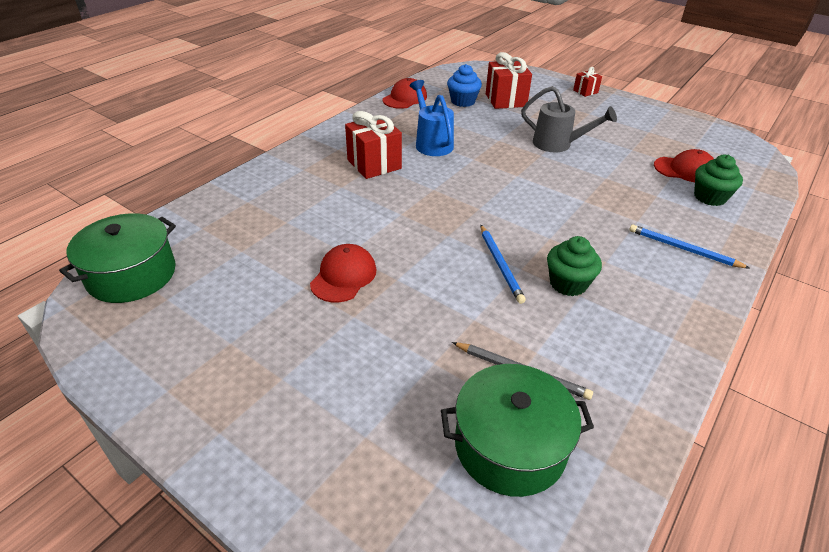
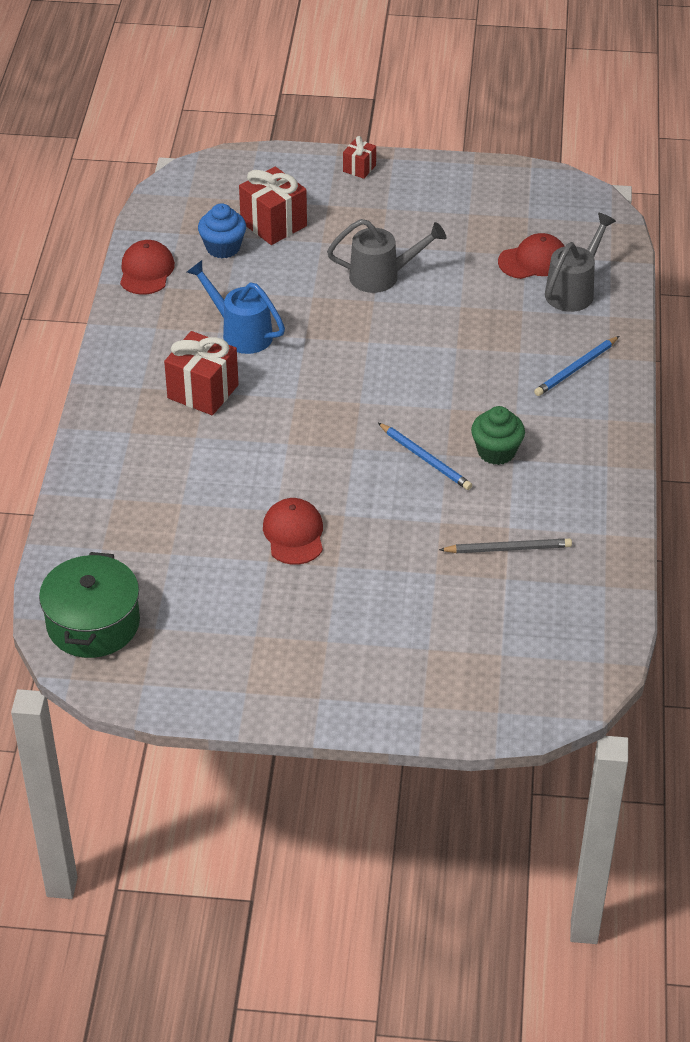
camera: 30 degrees left, 5 degrees up
(510, 445) = (534, 606): green pot -> none
(683, 249) = (576, 369): blue pencil -> blue pencil turned 45 degrees counterclockwise
(710, 197) = (573, 291): green cupcake -> grey watering can

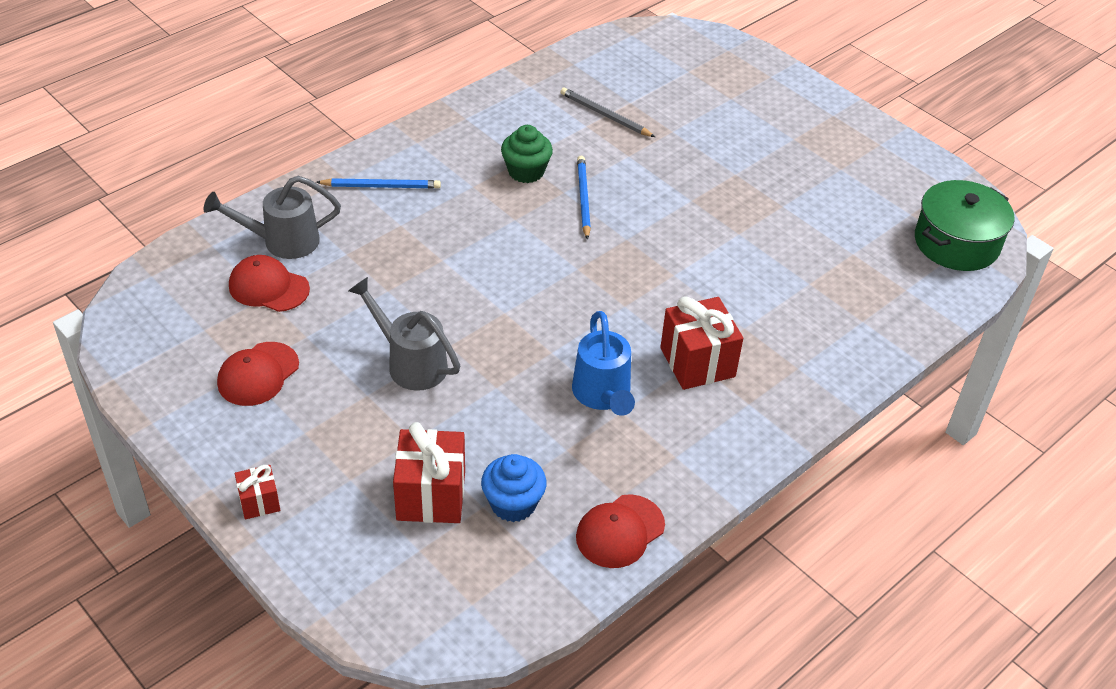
camera: 140 degrees left, 0 degrees up
(294, 534) = (744, 210): red cap -> red cap (258, 374)

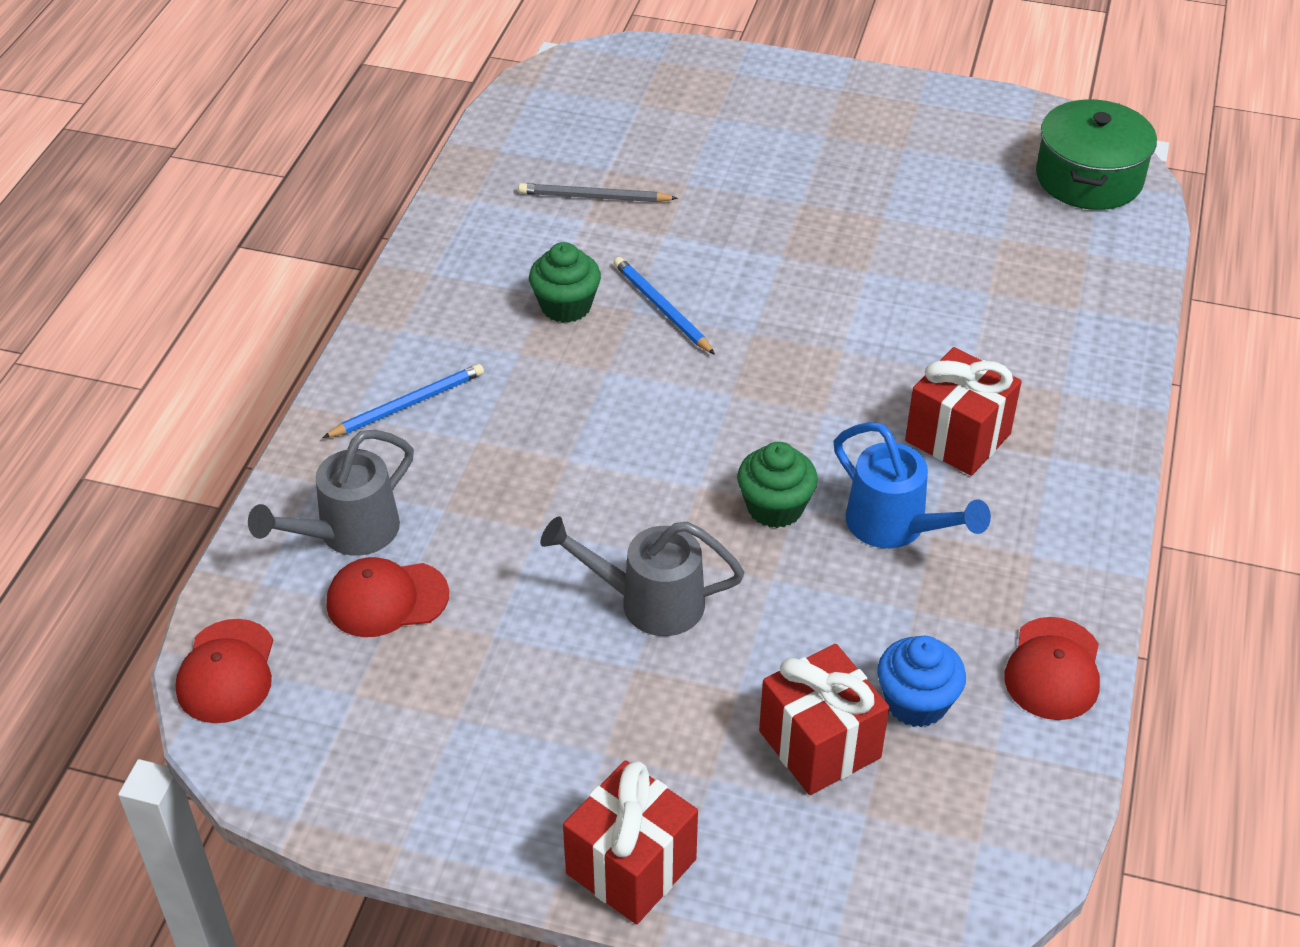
camera: 30 degrees left, 0 degrees up
(258, 374) = (478, 713): red cap -> red cap (227, 672)
(259, 502) = (631, 866): red gift -> red gift, size x1.87
(538, 347) = (775, 507): none -> green cupcake

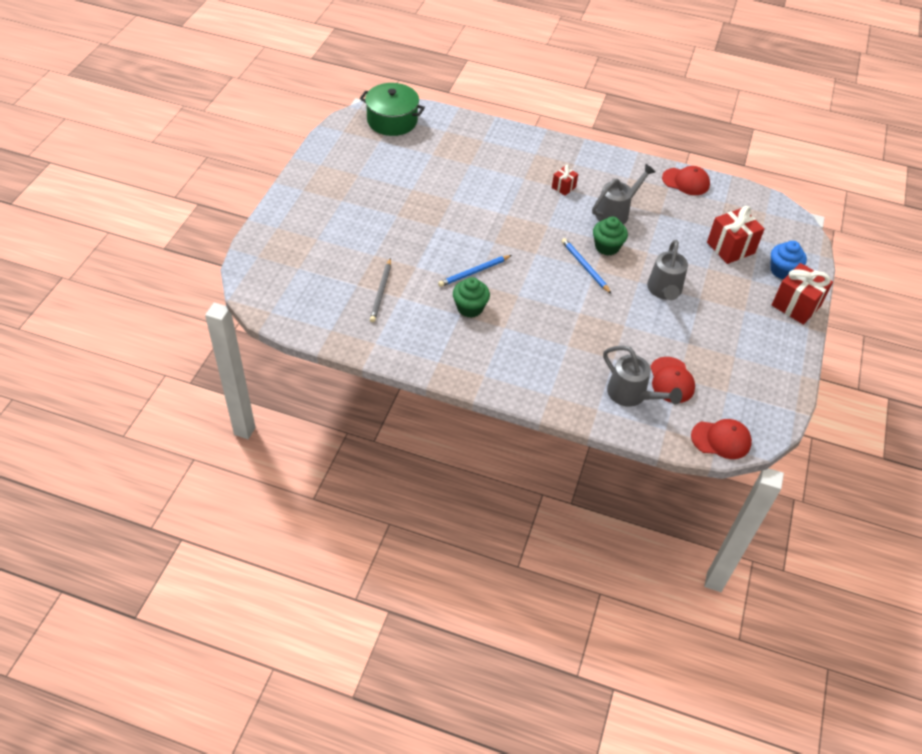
camera: 90 degrees left, 5 degrees up
(408, 404) = (542, 372): blue pencil -> blue pencil (584, 267)
(895, 526) = (616, 212): blue watering can -> grey watering can
(916, 702) = (706, 219): blue cupcake -> blue cupcake (782, 270)
(958, 437) = (563, 187): red gift -> red gift, size x0.54

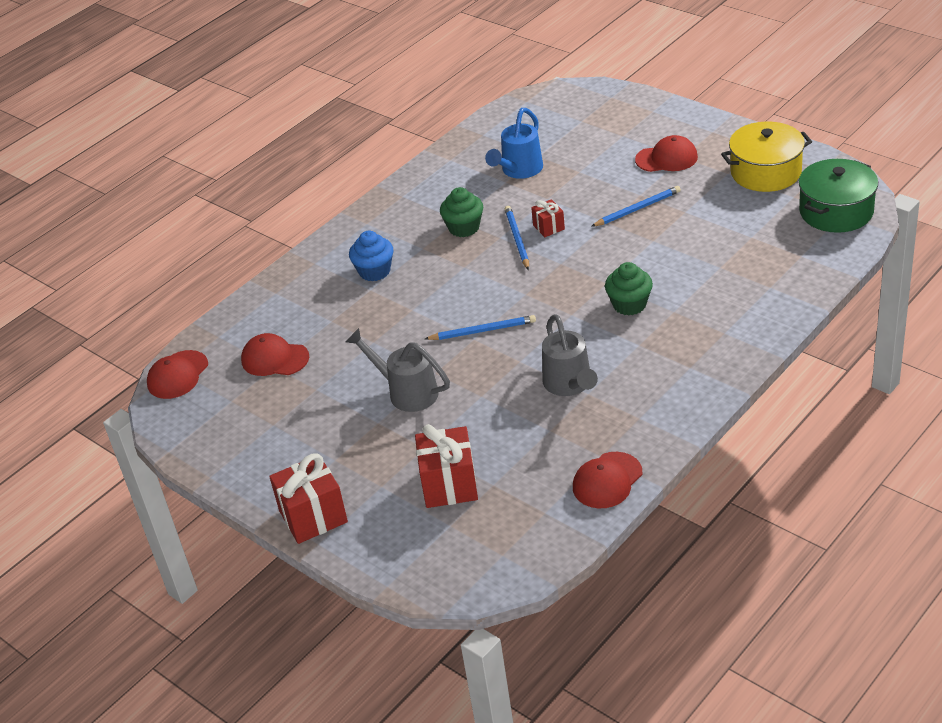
camera: 120 degrees right, 10 degrees down
(345, 208) = (666, 158): none -> red cap
(353, 156) = (765, 172): none -> yellow pot
(381, 292) = (519, 170): grey pencil -> blue watering can
(415, 213) = (637, 209): none -> blue pencil
(563, 187) = (641, 345): red gift -> red gift (549, 227)
(607, 247) = (508, 359): green cupcake -> green cupcake (629, 304)
(631, 395) = (276, 322): grey watering can -> none
(782, 270) = (380, 527): blue cupcake -> blue cupcake (374, 271)

